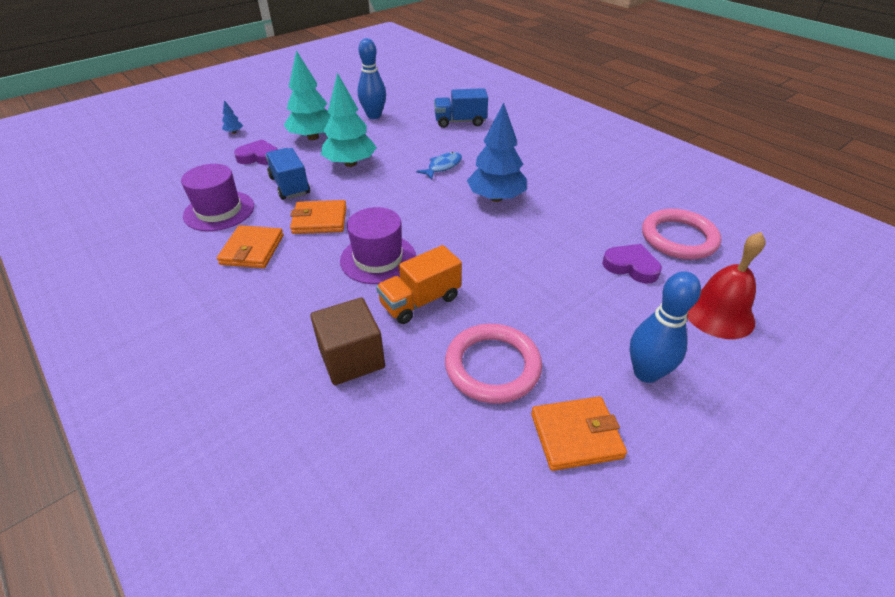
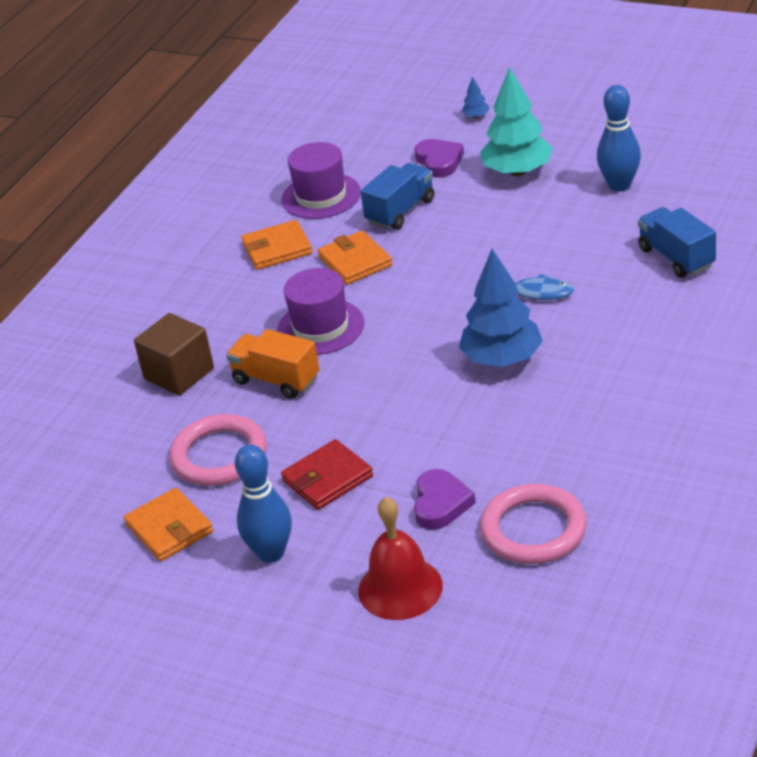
camera: 70 degrees right, 5 degrees down
(350, 163) = (482, 226): turquoise tree -> none
(568, 311) = (327, 478): none -> red wallet

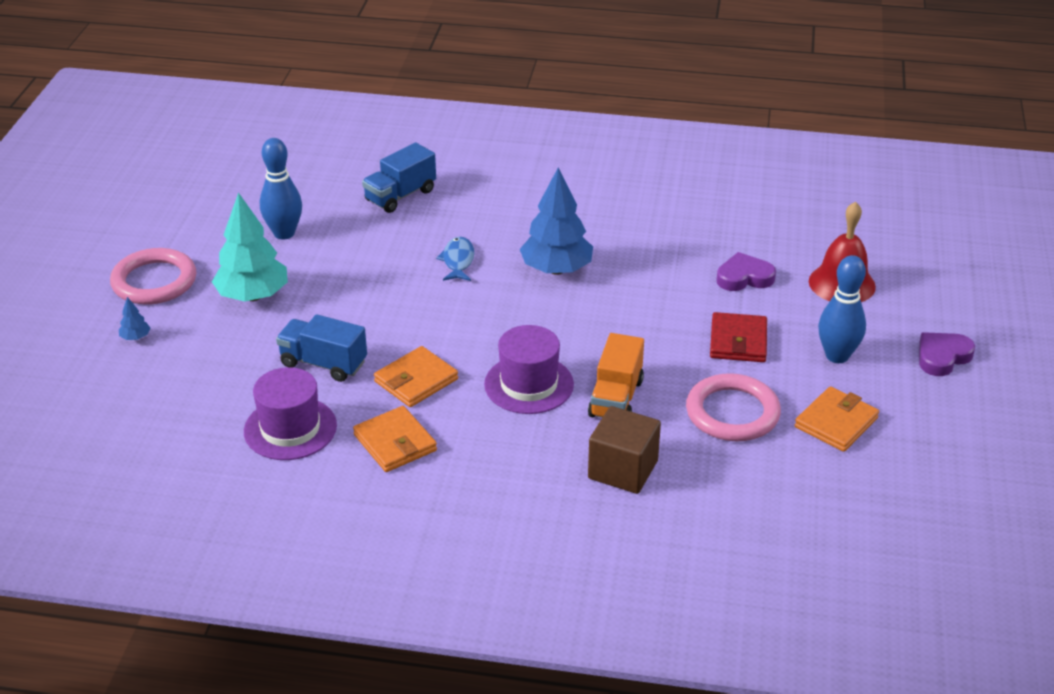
camera: 110 degrees left, 0 degrees up
(327, 478) = (738, 341): red wallet -> red wallet turned 60 degrees clockwise
(439, 161) = (227, 351): purple heart -> purple heart (942, 357)
(533, 529) = (754, 231): pink ring -> pink ring (154, 281)

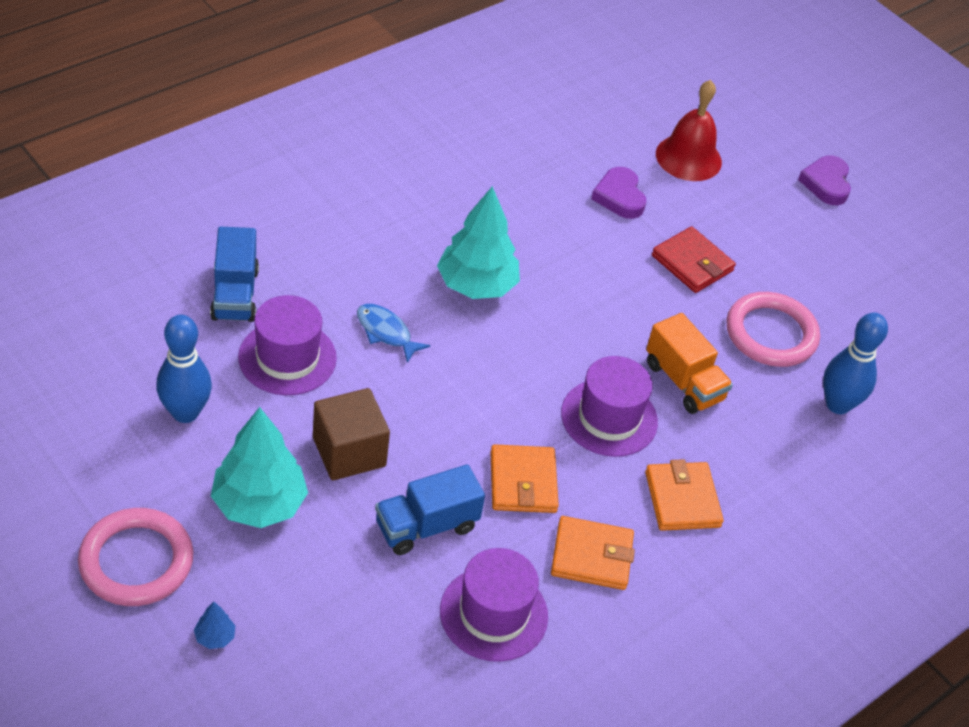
camera: 55 degrees left, 10 degrees up
(380, 240) = (287, 357): none -> purple hat
(556, 269) = (476, 285): blue tree -> turquoise tree
(623, 469) = (771, 444): brown cube -> brown cube (349, 452)
(744, 277) = (619, 197): purple heart -> purple heart turned 45 degrees counterclockwise
(836, 423) = (839, 292): orange wallet -> orange wallet (682, 499)
(837, 356) = (767, 230): blue bowling pin -> blue bowling pin (838, 404)

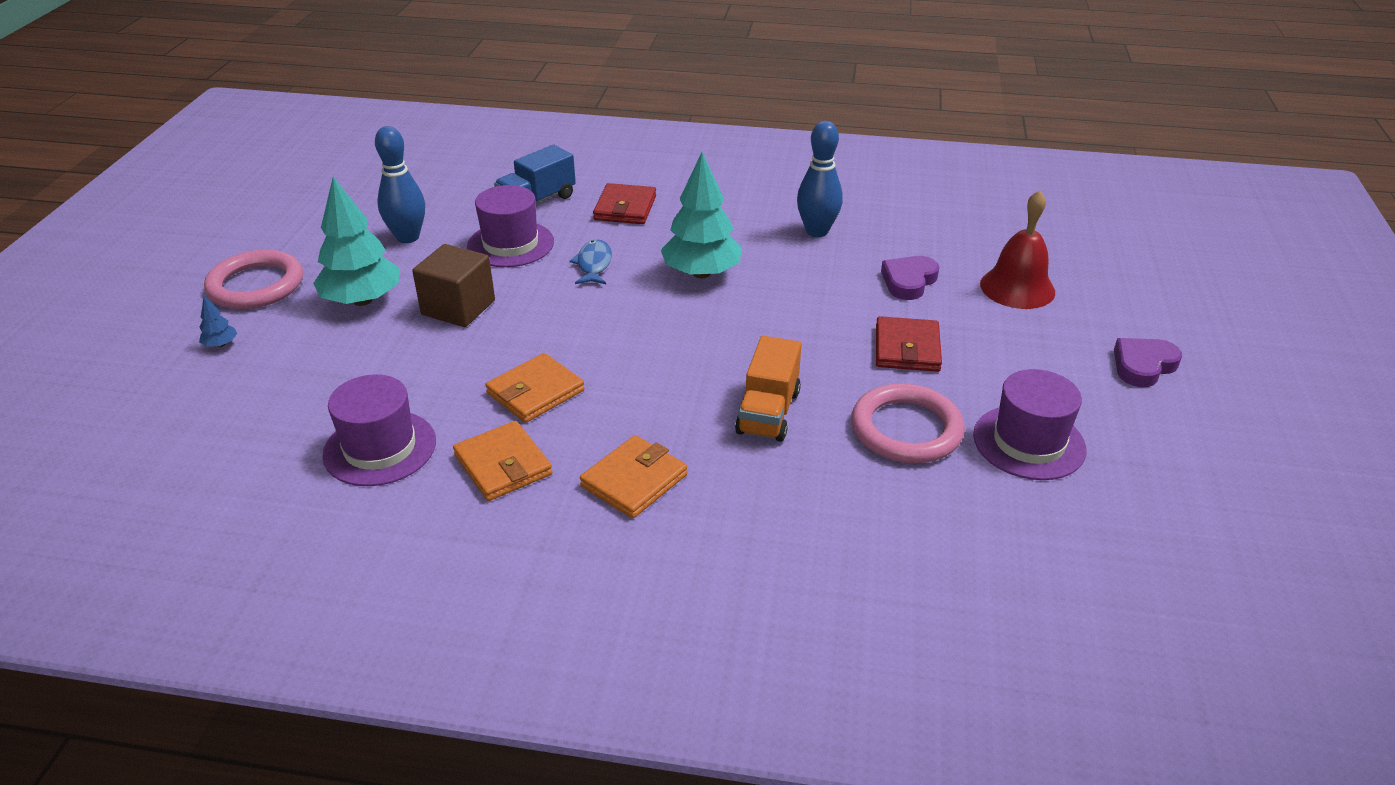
camera: 55 degrees right, 10 degrees down
(321, 253) = (625, 208): none -> red wallet
(426, 526) = (430, 373): blue truck -> none
(609, 417) = (666, 396): purple hat -> purple hat (1029, 442)
(838, 404) = (892, 513): blue bowling pin -> blue bowling pin (817, 231)

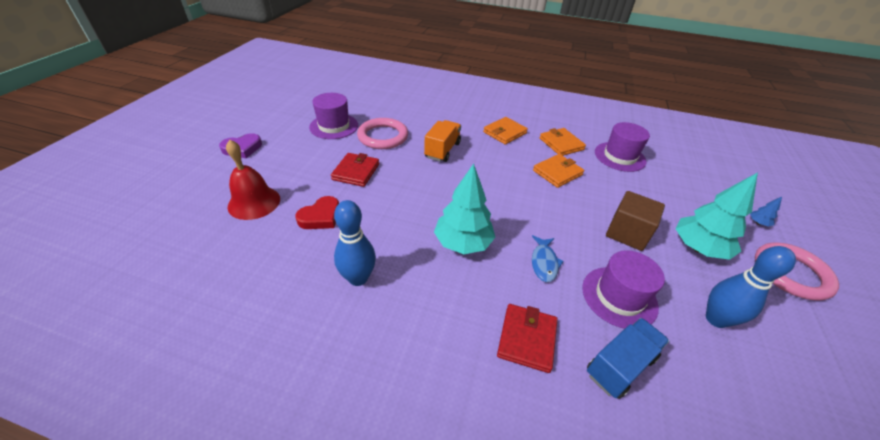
camera: 175 degrees left, 5 degrees up
(908, 281) = (321, 217): purple heart -> red heart

